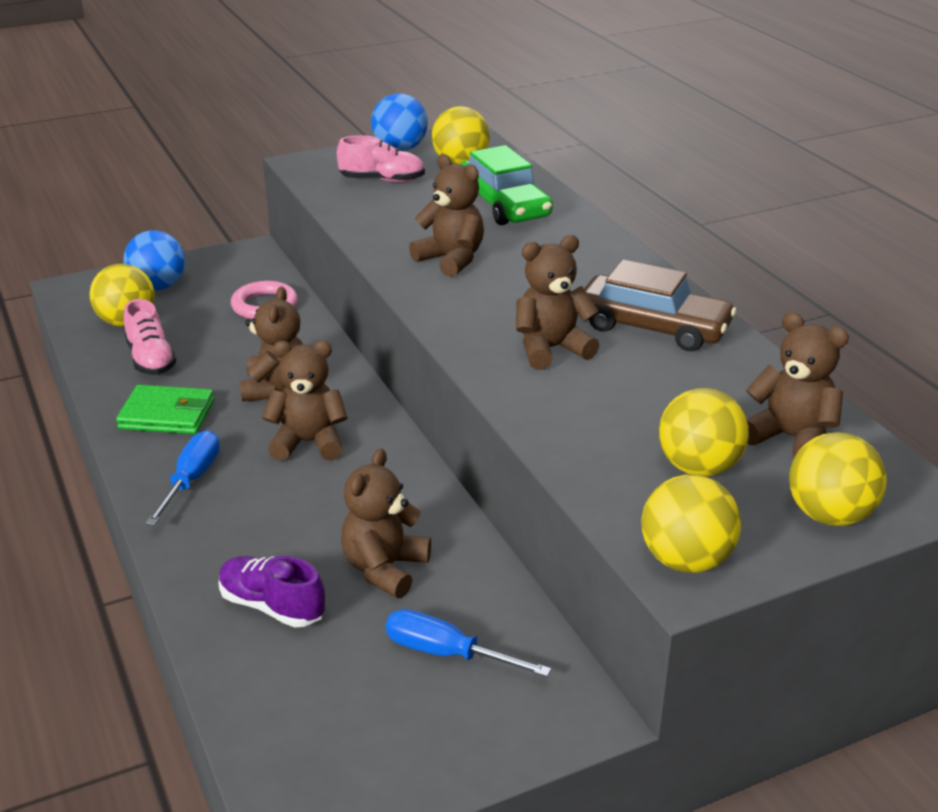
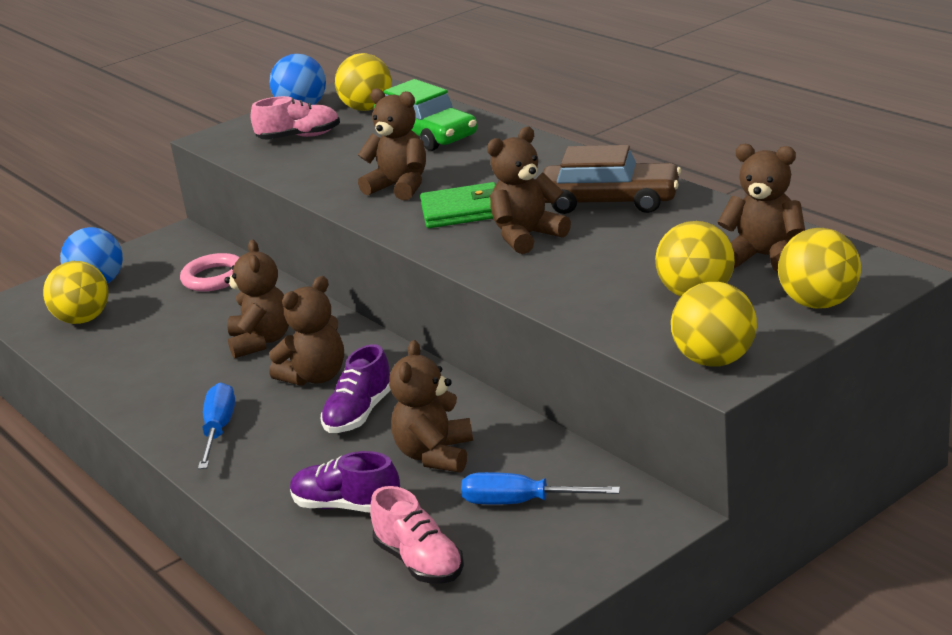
camera: 10 degrees left, 5 degrees down
(151, 359) = (125, 345): pink shoe -> pink shoe (419, 562)
(167, 415) = (166, 385): green wallet -> green wallet (462, 211)
(308, 442) = (315, 377): brown teddy bear -> brown teddy bear turned 150 degrees clockwise
(331, 498) = (359, 414): none -> purple shoe

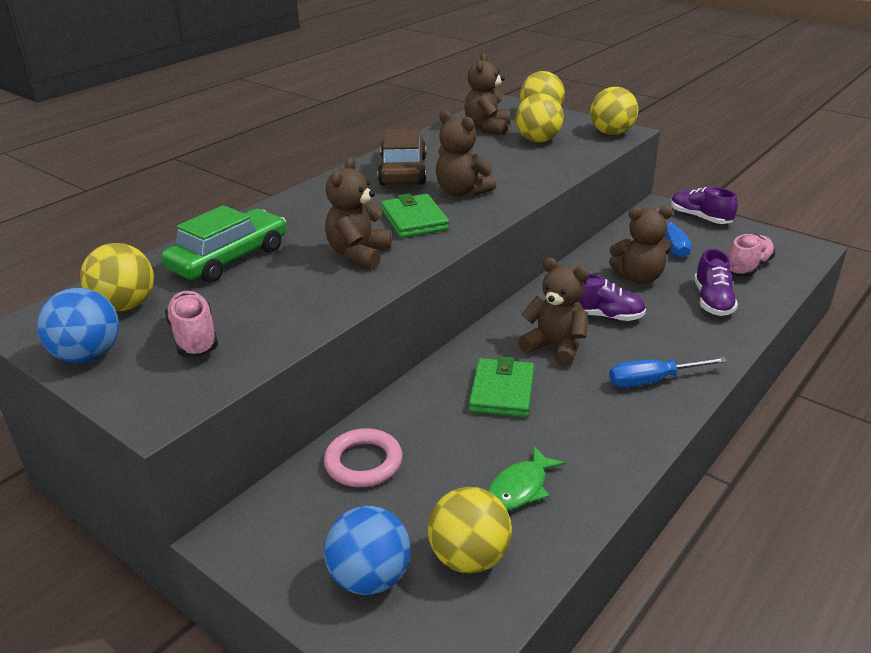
camera: 105 degrees left, 5 degrees up
(132, 343) = (520, 488): none -> green fish
(261, 341) = (502, 391): brown teddy bear -> green wallet
(605, 551) = (700, 218): none -> purple shoe

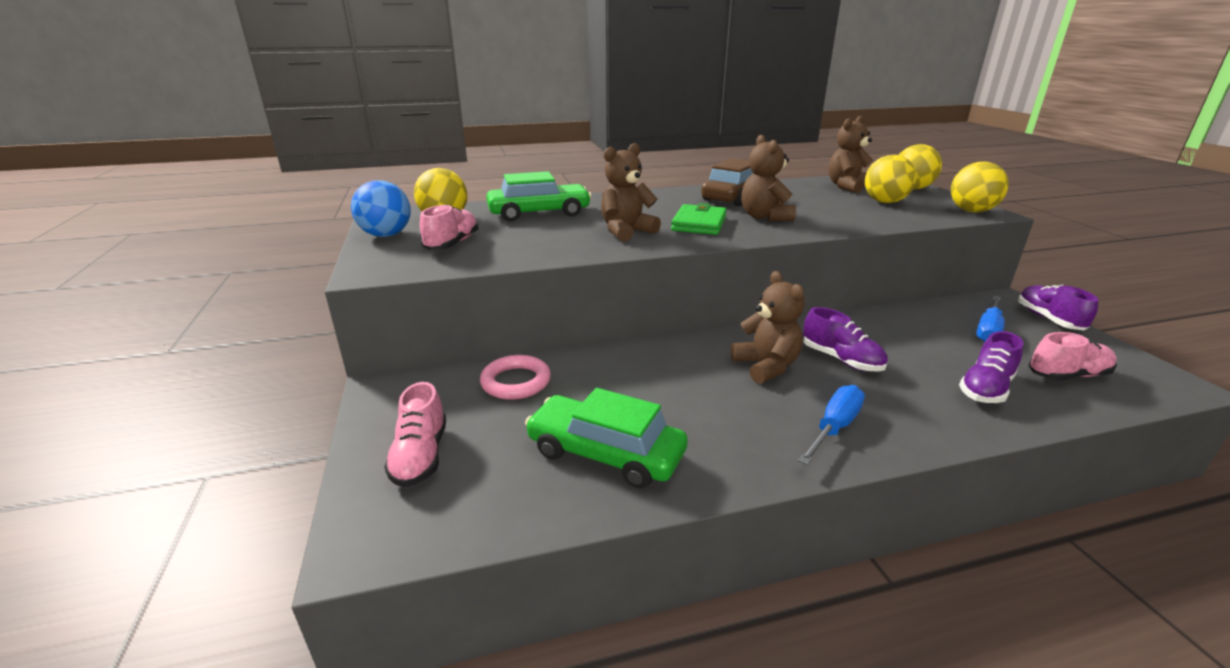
camera: 35 degrees right, 5 degrees down
(370, 578) = (420, 456): blue ball -> pink shoe
(469, 557) = (502, 481): yellow ball -> none
(502, 391) = (678, 379): green wallet -> none
(520, 488) = (605, 453): green fish -> green car
(639, 278) = (917, 344): brown teddy bear -> none
(652, 381) = (834, 427): blue screwdriver -> blue screwdriver turned 105 degrees clockwise

